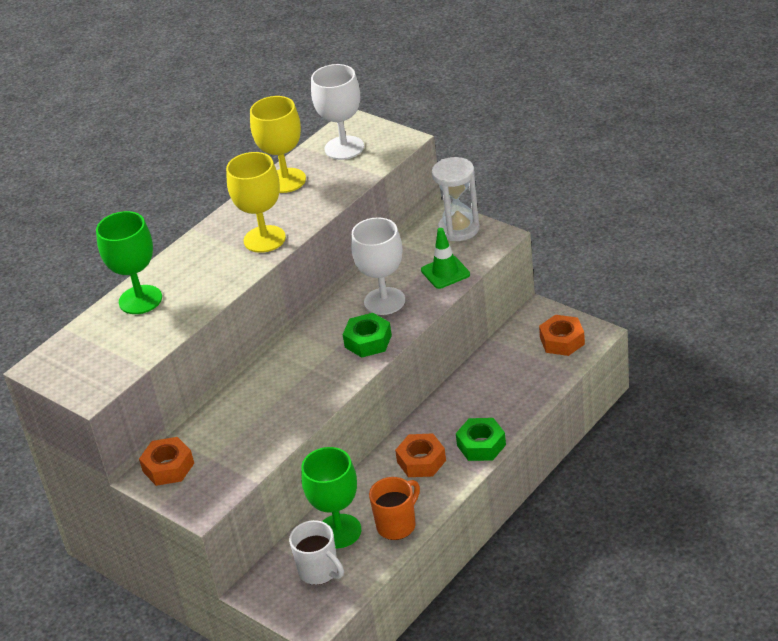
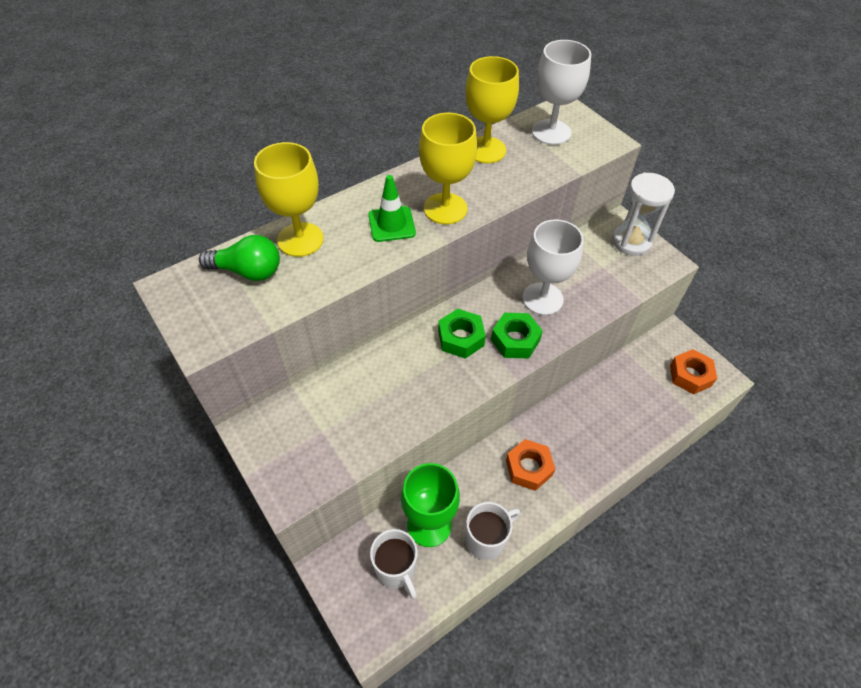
camera: 10 degrees right, 15 degrees up
(104, 336) = (248, 271): none -> green light bulb
(140, 300) = (300, 239): green goblet -> yellow goblet
(168, 467) = (276, 426): orange nut -> none
(397, 525) = (486, 539): orange mug -> white mug
(445, 272) = (608, 285): green traffic cone -> green traffic cone (391, 224)
(481, 445) = (590, 470): green nut -> green nut (461, 338)

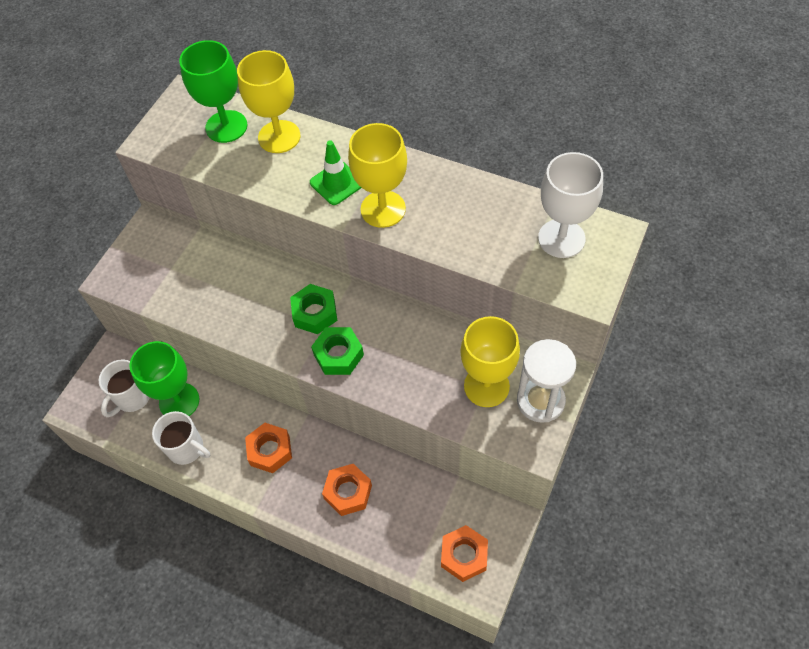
camera: 65 degrees right, 5 degrees up
(248, 271) = (226, 126): green light bulb -> green goblet
(485, 150) = (488, 200): yellow goblet -> yellow goblet (486, 386)
(542, 299) = (403, 355): white goblet -> none
(600, 426) = (348, 492): none -> orange nut

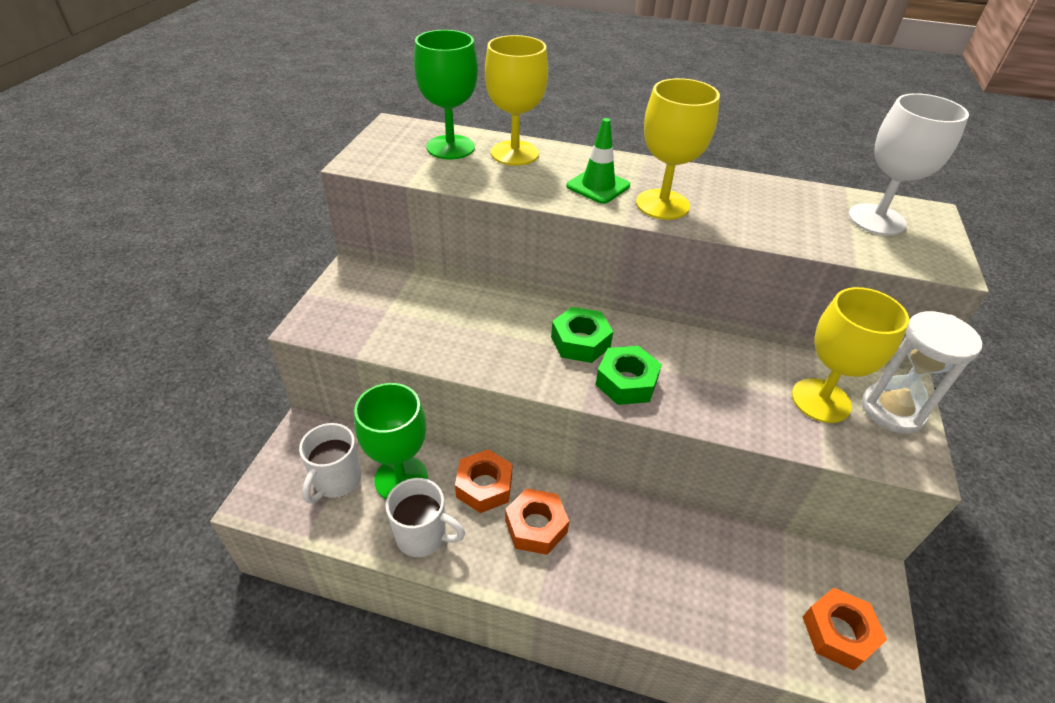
camera: 15 degrees left, 15 degrees down
(348, 492) = (654, 567): orange nut -> orange nut (484, 486)

